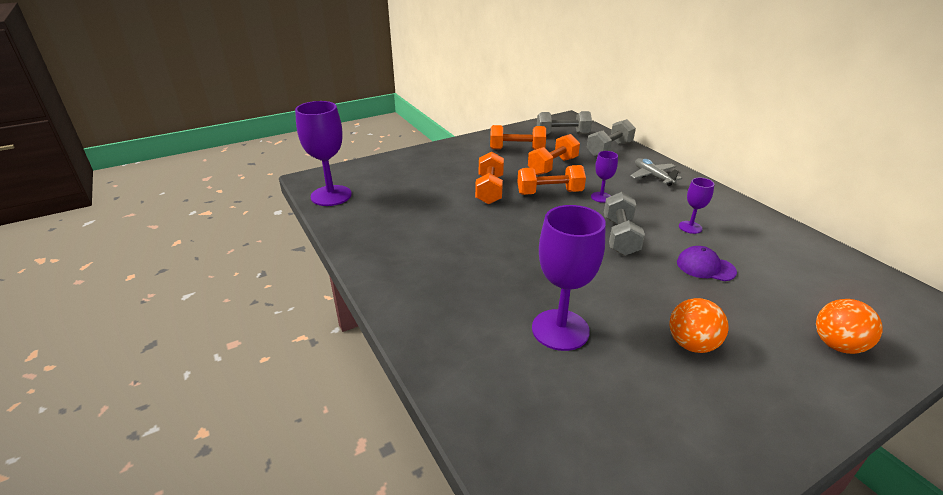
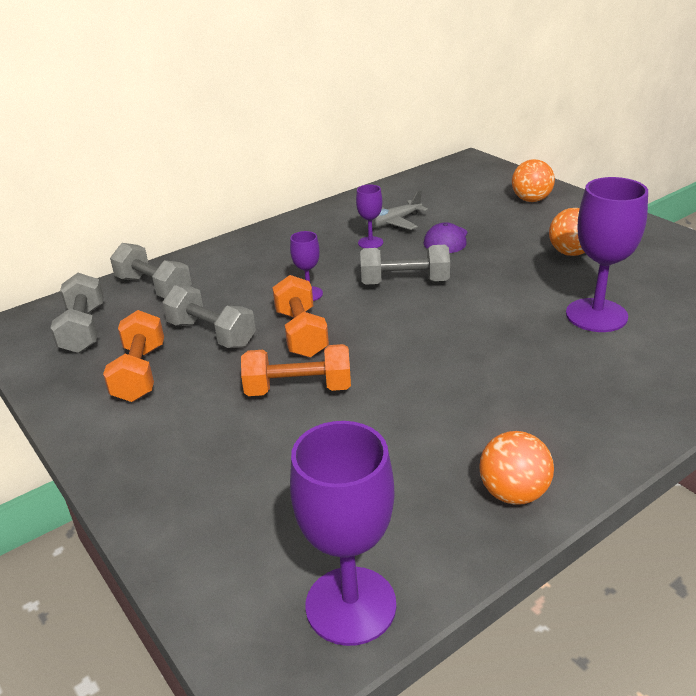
camera: 95 degrees left, 0 degrees up
(370, 247) = (513, 493): none -> orange ball
(552, 166) = (211, 334): orange dumbbell -> grey dumbbell
(653, 176) = (246, 258): grey plane -> grey plane (393, 222)

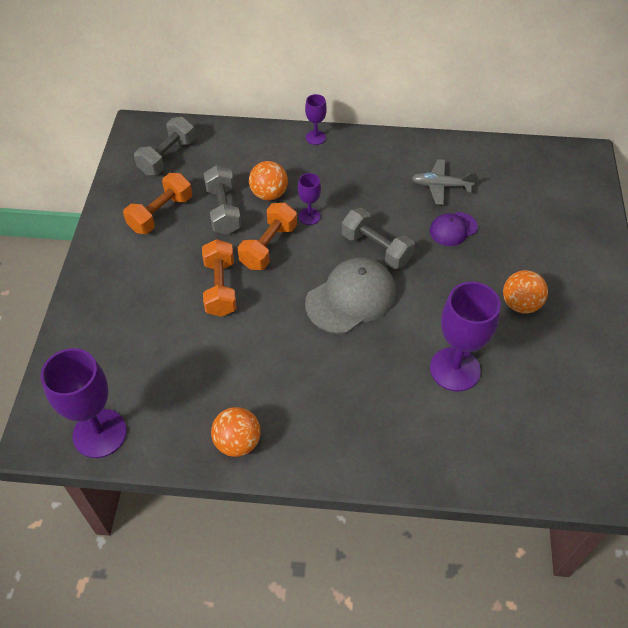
camera: 40 degrees right, 20 degrees up
(154, 288) = (234, 147): grey dumbbell -> none
(298, 389) = (220, 288): orange dumbbell -> orange dumbbell turned 45 degrees clockwise
(370, 243) = (401, 196): purple goblet -> purple goblet (315, 137)
(437, 323) = (351, 298): none -> grey cap
(531, 200) = (570, 232): orange ball -> orange ball (269, 194)

